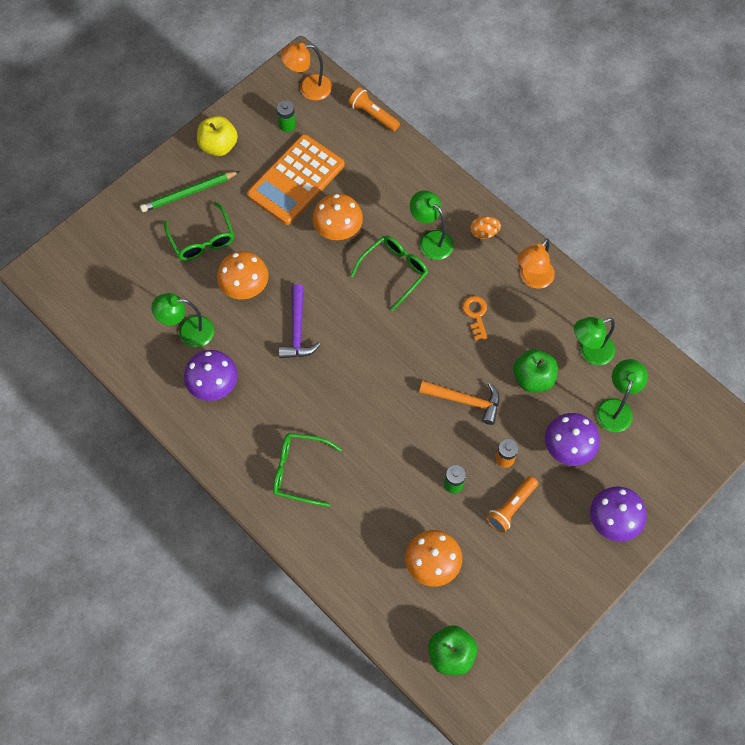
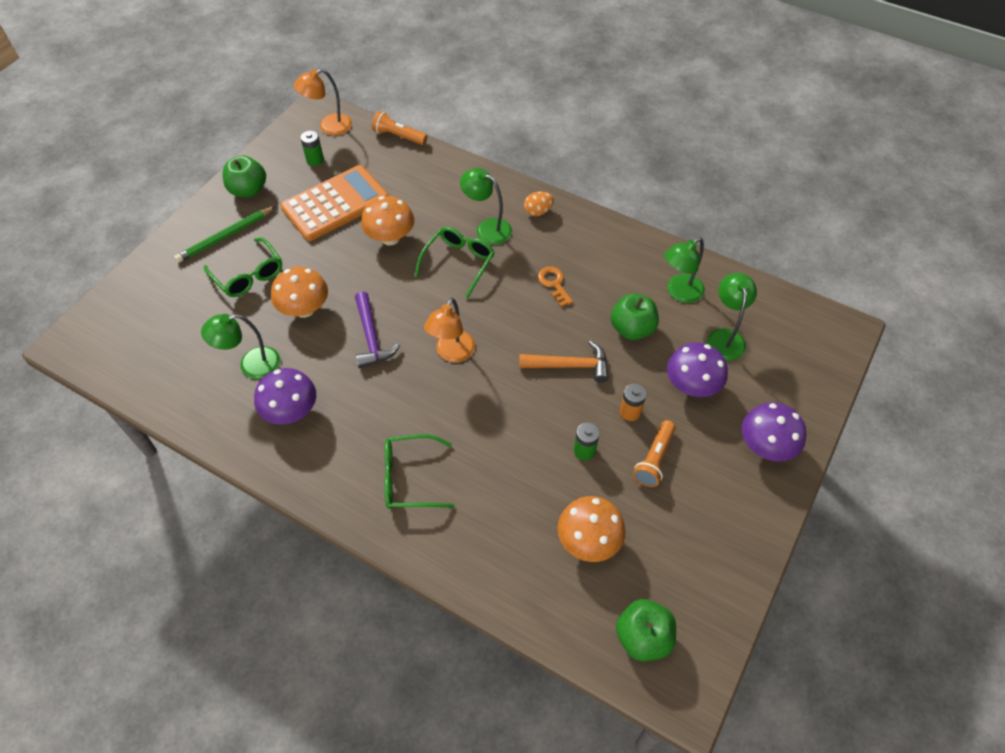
camera: 15 degrees left, 10 degrees down
(218, 146) = (248, 190): yellow apple -> green apple
(296, 180) = (335, 204): orange calculator -> orange calculator turned 150 degrees counterclockwise
(532, 279) = (599, 241): orange lamp -> orange lamp (452, 353)

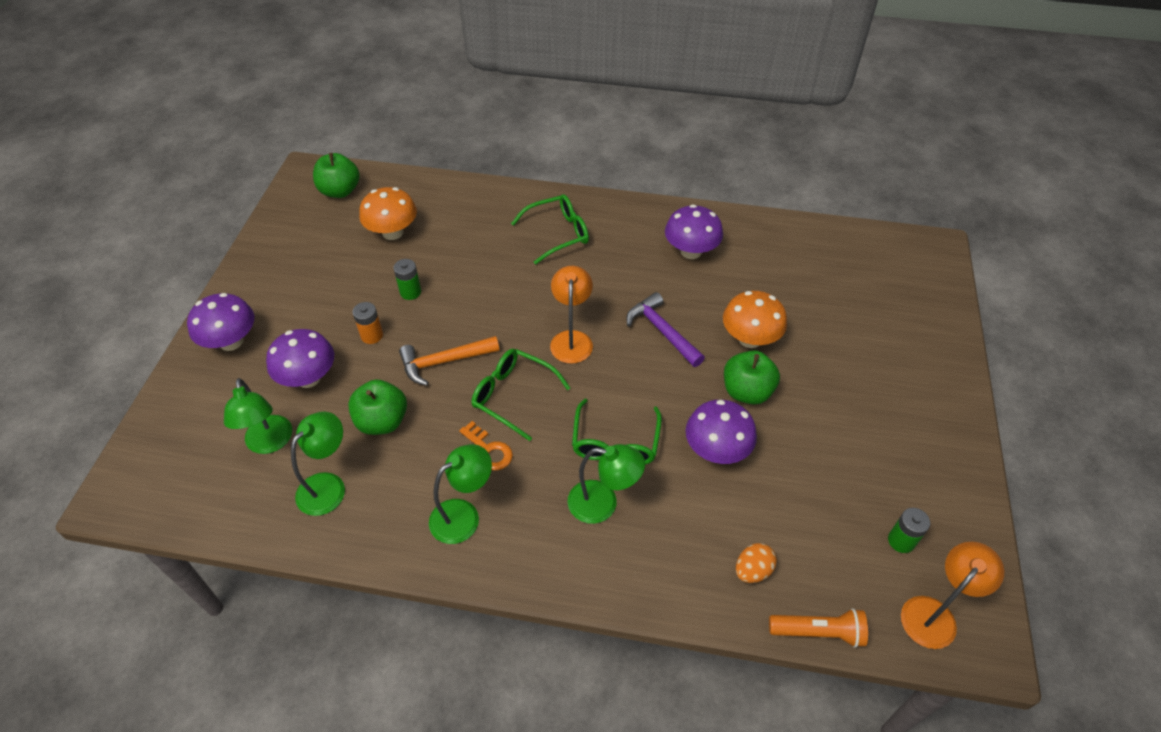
camera: 160 degrees right, 5 degrees down
(225, 236) = (905, 391): green pencil -> none
(248, 190) = (939, 461): green apple -> green apple (747, 391)
(248, 275) = (838, 356): green glasses -> green glasses (514, 396)
(251, 365) = (757, 275): green lamp -> green lamp (463, 515)
(335, 204) = (817, 477): orange calculator -> none
(390, 238) = (716, 450): orange mushroom -> purple mushroom
(538, 211) = (545, 554): orange egg -> orange egg (752, 570)
(654, 459) = (342, 302): orange flashlight -> none

